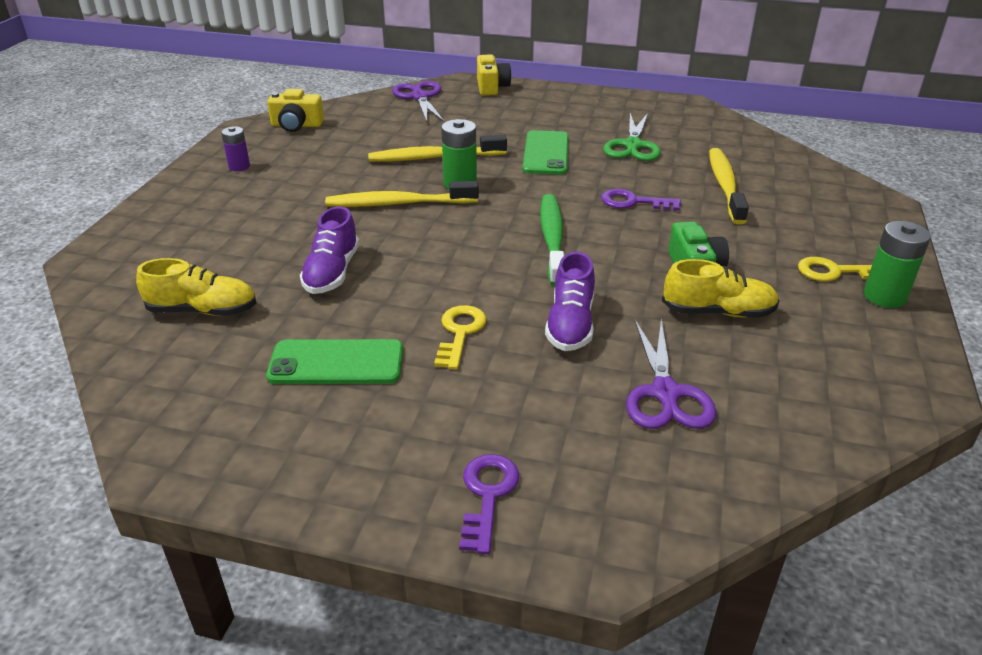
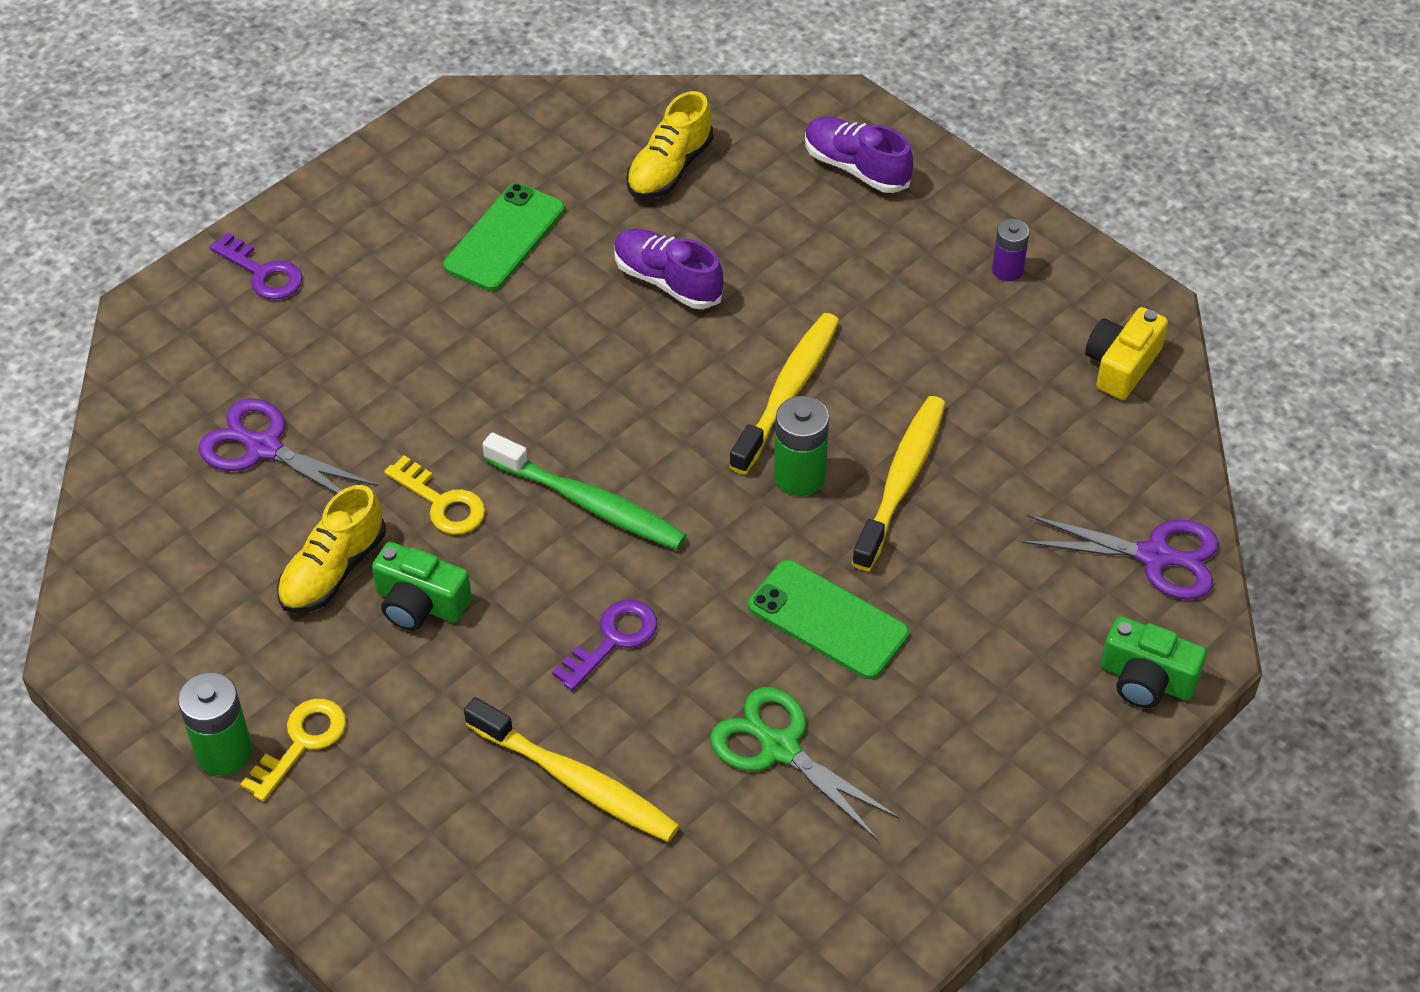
camera: 120 degrees right, 15 degrees up
(460, 333) = (477, 341): yellow key -> yellow key (442, 502)
(491, 87) = (1146, 679): yellow camera -> green camera
(570, 324) = (418, 433): purple shoe -> purple shoe (856, 168)

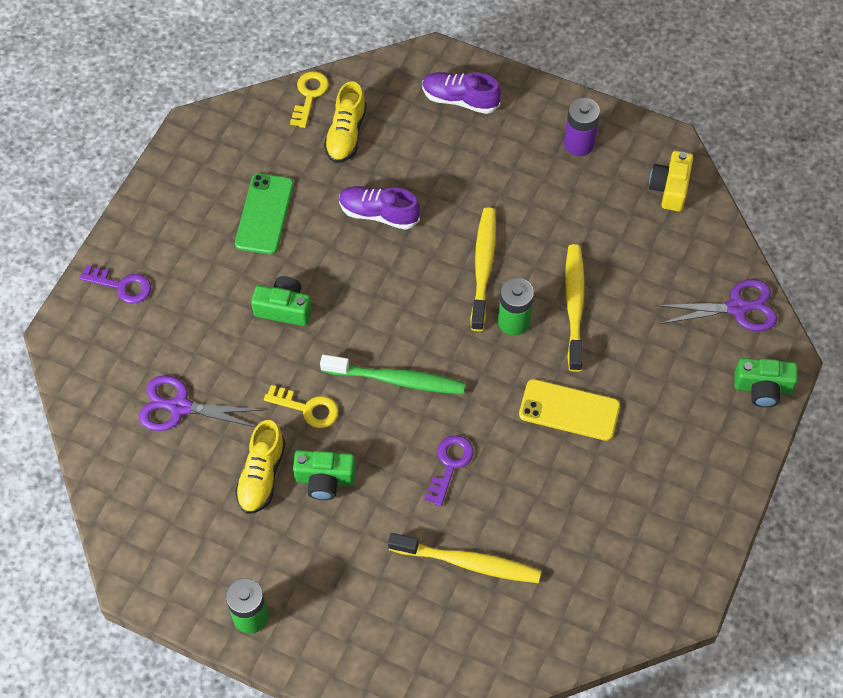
camera: 20 degrees left, 10 degrees up
(301, 743) = (295, 594): yellow key -> yellow key (309, 95)
(472, 364) = (284, 308): none -> green camera
(778, 747) = (575, 501): green scissors -> none
(828, 620) = (569, 410): green phone -> yellow phone
(1007, 270) = (579, 144): purple battery -> purple battery, size x1.54

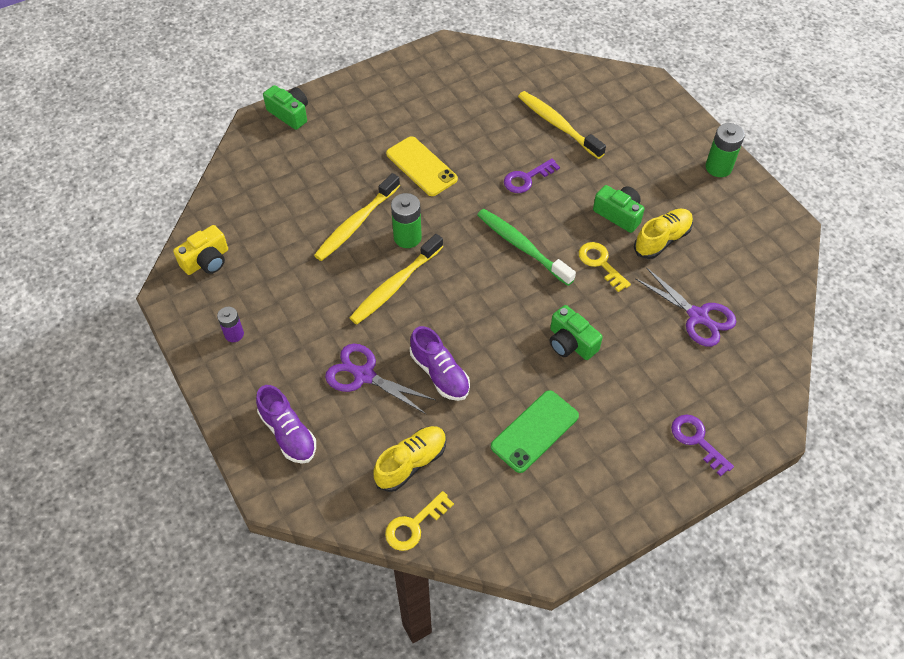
camera: 145 degrees left, 5 degrees down
(579, 144) = (234, 334): purple battery -> purple battery, size x0.65
(738, 308) = (252, 162): purple scissors -> purple scissors (363, 375)

